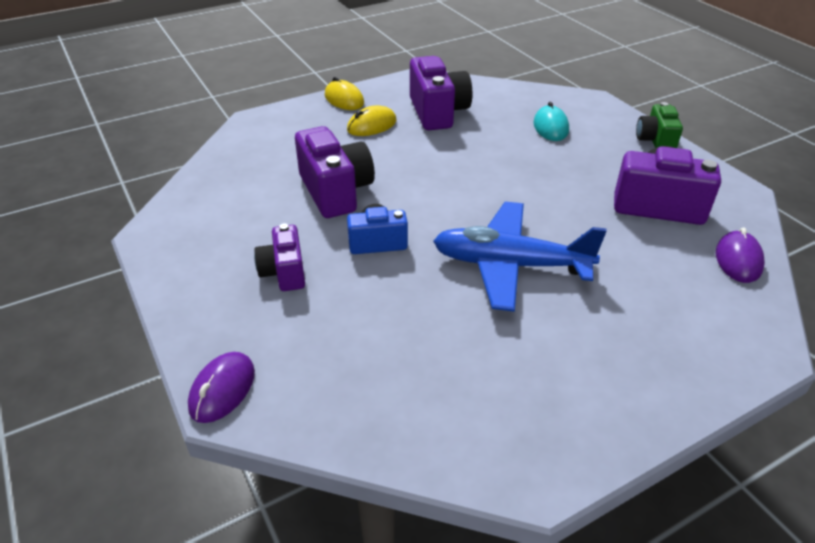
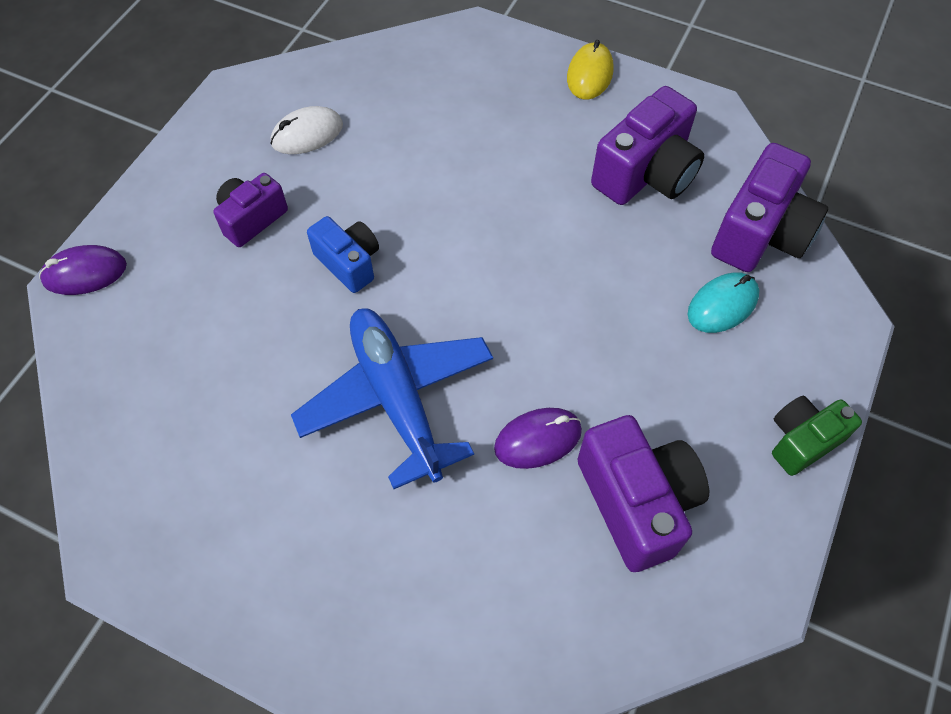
camera: 55 degrees right, 20 degrees up
(241, 217) = (307, 134): none -> white mouse
(336, 192) = (405, 178): purple camera -> purple camera (760, 233)
(372, 125) = (557, 132): yellow mouse -> none
(738, 260) = (585, 638): purple mouse -> purple mouse (538, 439)

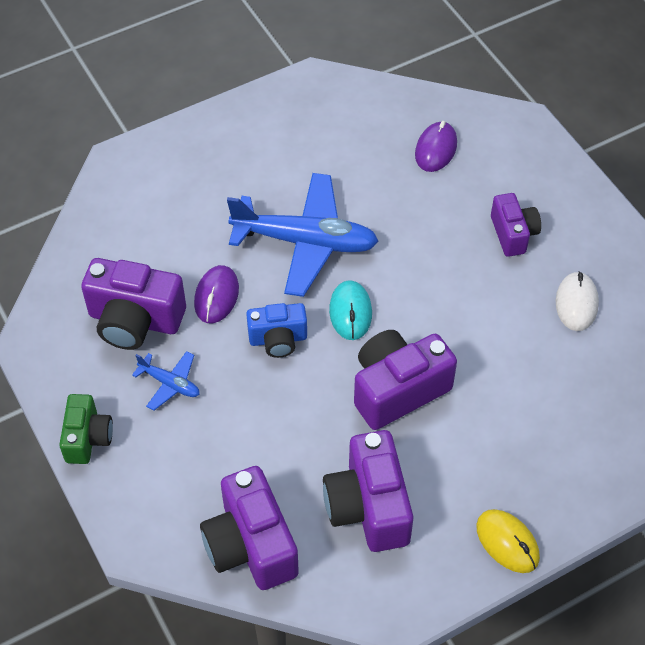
camera: 125 degrees right, 5 degrees down
(85, 273) = (530, 132): purple mouse -> purple mouse (435, 149)
(349, 263) = (431, 269): blue camera -> blue camera (278, 339)
(513, 215) = (397, 390): none -> purple camera
(677, 409) = (170, 383): none -> blue plane
(722, 305) = (216, 469): turquoise mouse -> turquoise mouse (350, 312)

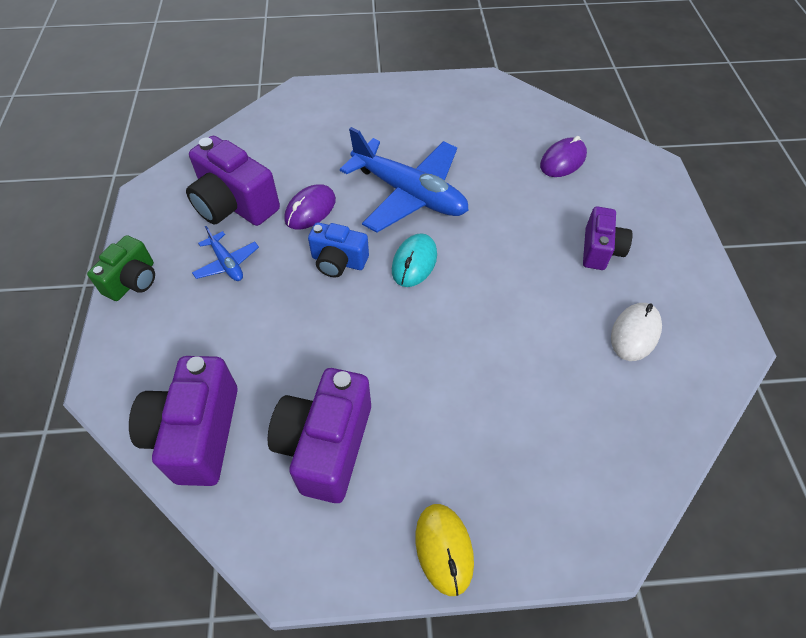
camera: 25 degrees right, 0 degrees up
(397, 390) = (418, 345): purple camera -> none

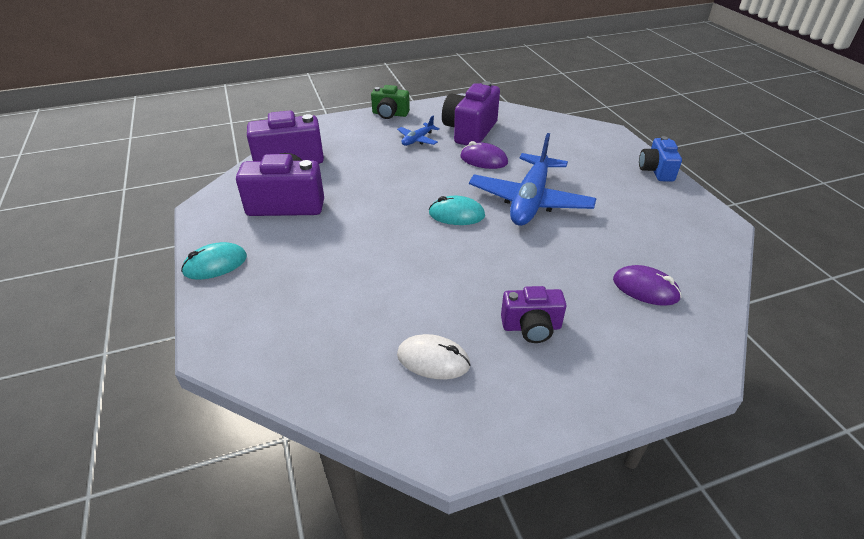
camera: 75 degrees right, 15 degrees down
(338, 261) = (440, 180): blue camera -> blue camera (656, 171)
(444, 549) = (215, 264): yellow mouse -> turquoise mouse

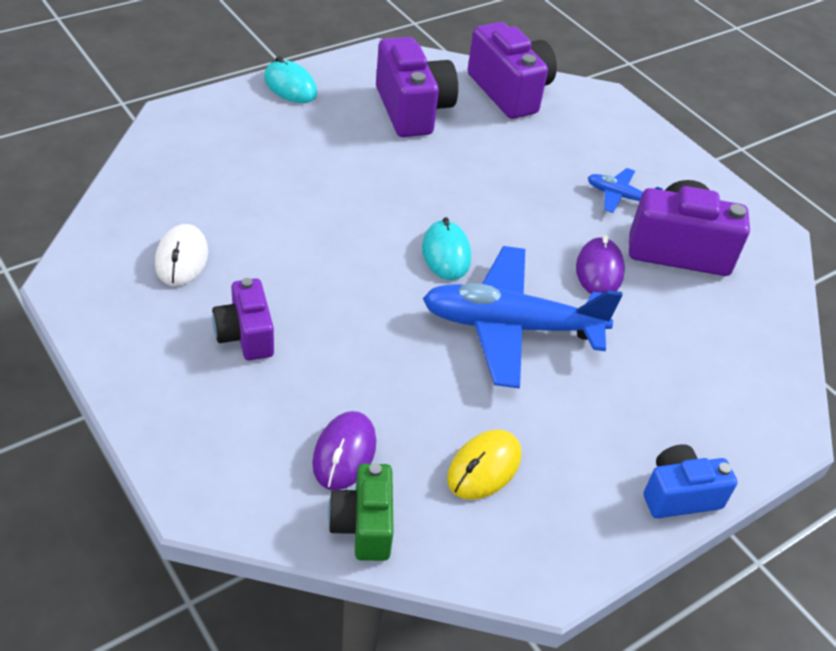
camera: 70 degrees right, 5 degrees up
(390, 114) = (678, 159): green camera -> green camera (363, 525)
(648, 231) = (484, 467): none -> yellow mouse

